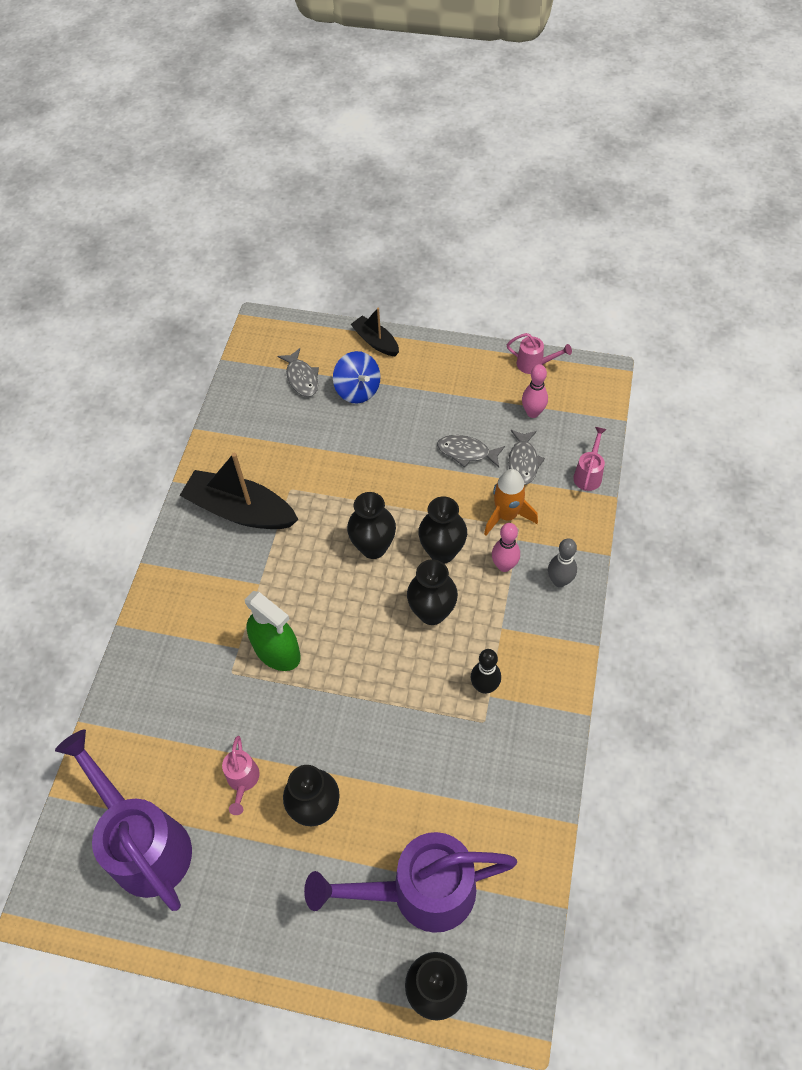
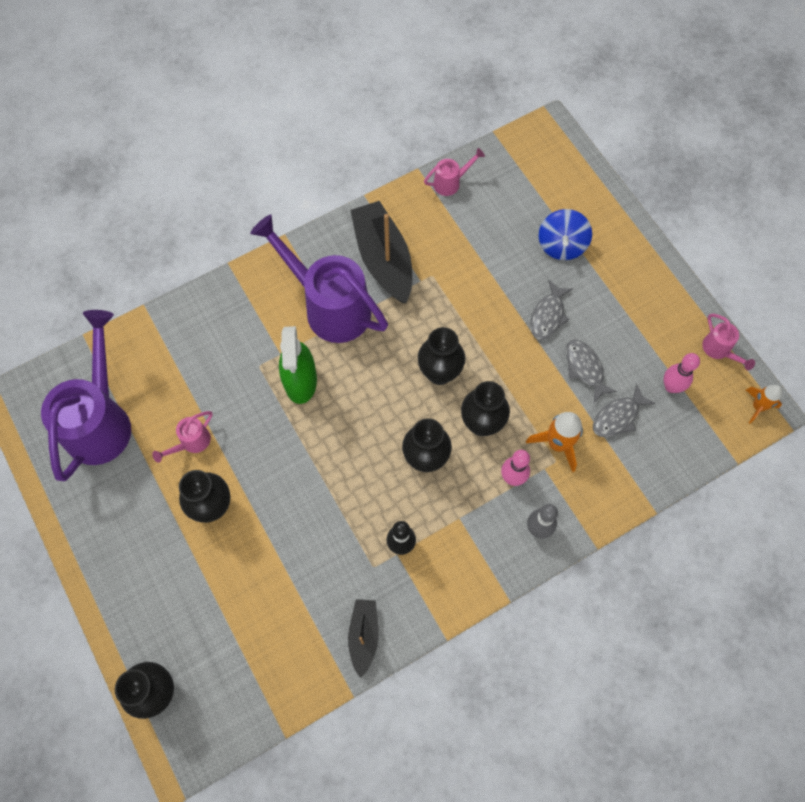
camera: 45 degrees right, 10 degrees up
(302, 378) = (532, 198): grey fish -> grey fish (548, 315)
(375, 341) = (618, 219): black boat -> black boat (364, 636)
(420, 891) = (214, 625): purple watering can -> purple watering can (329, 306)
(588, 474) = (656, 475): pink watering can -> pink watering can (450, 182)
(596, 376) = (757, 406): none -> orange rocket

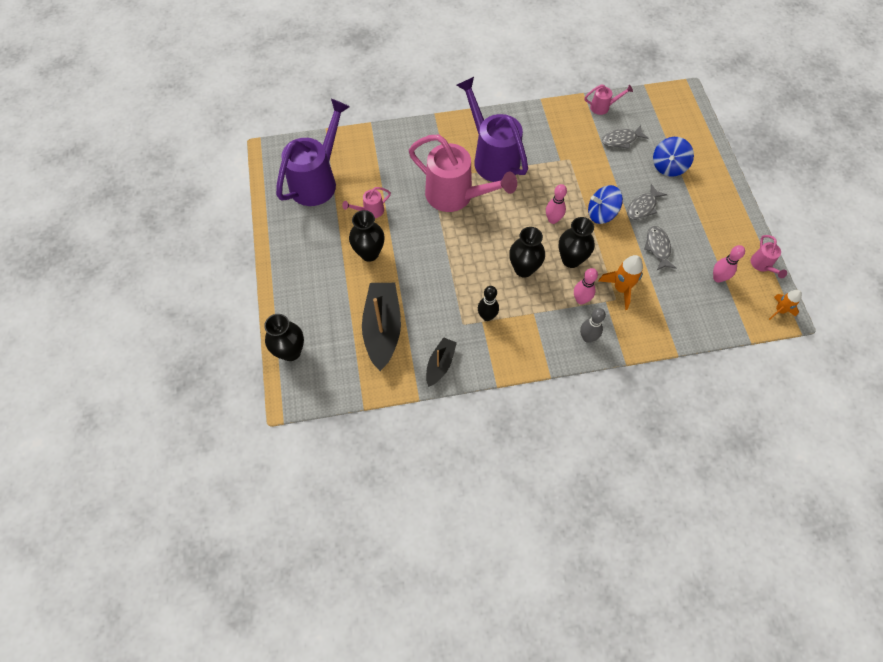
camera: 20 degrees right, 5 degrees down
(300, 381) = (456, 196): green spray bottle -> pink watering can
(383, 259) = (539, 140): black boat -> black boat (382, 329)
(439, 373) = (553, 219): black vase -> pink bowling pin
(499, 343) = (601, 213): none -> blue spinning top
(618, 417) = (671, 285): grey fish -> grey fish (621, 140)

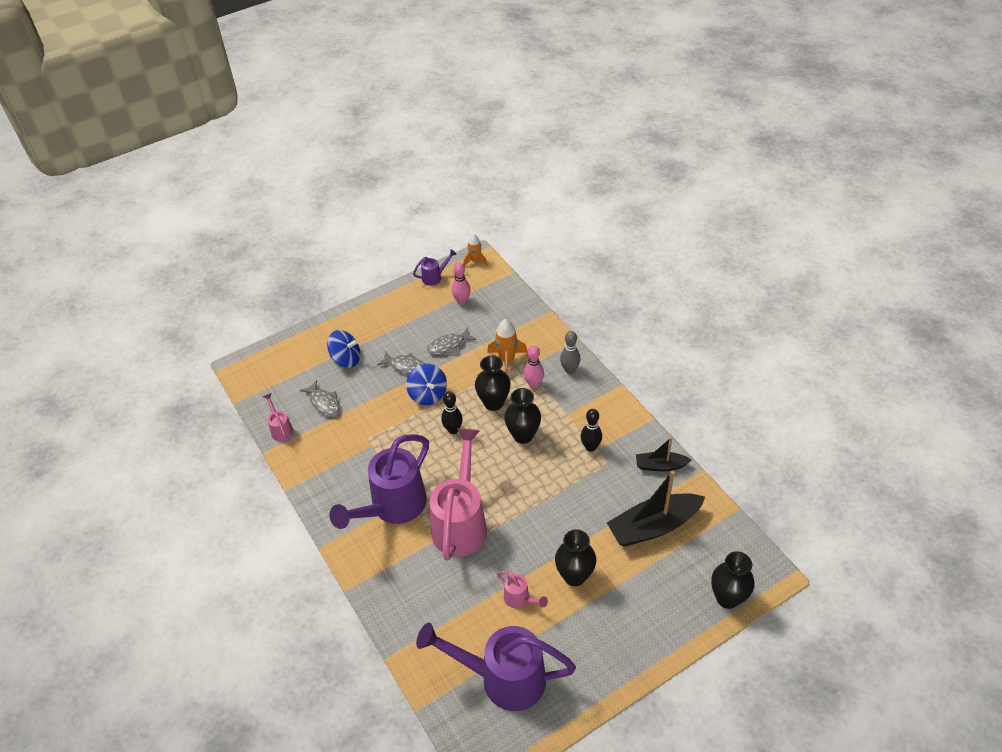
camera: 110 degrees left, 15 degrees down
(553, 219) = (453, 430): pink bowling pin -> black bowling pin
(762, 265) = (434, 277): pink watering can -> purple watering can

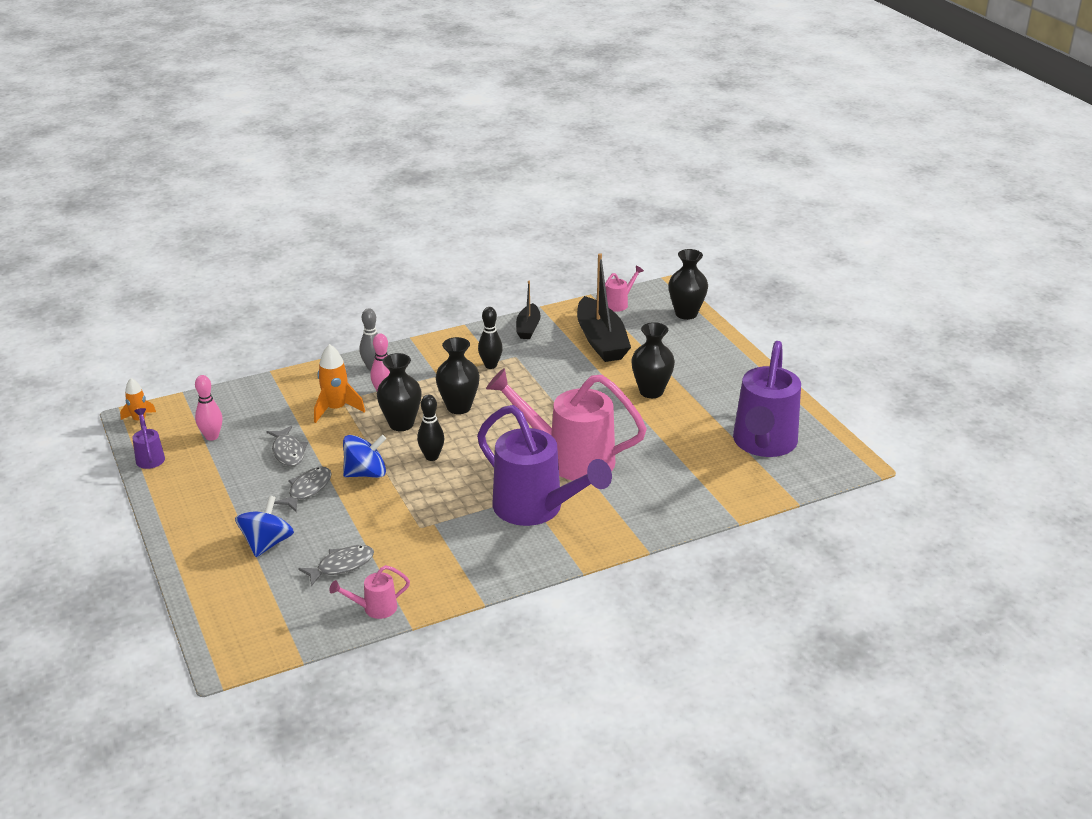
camera: 85 degrees left, 15 degrees down
(520, 599) = (674, 427): pink watering can -> pink watering can (619, 303)

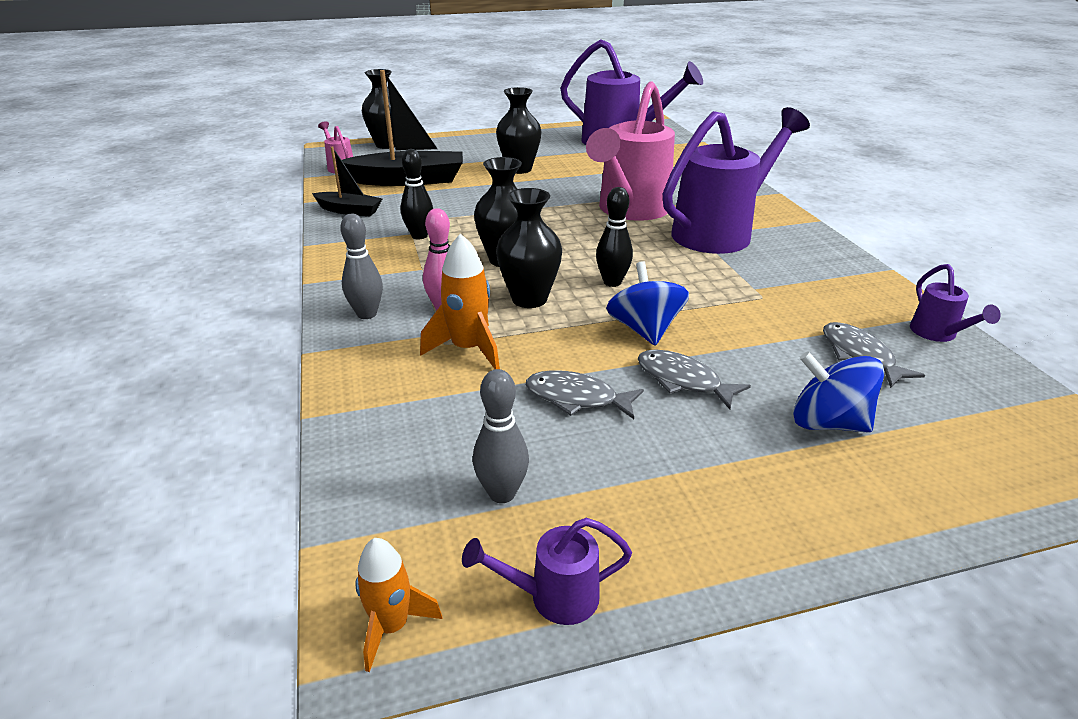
camera: 80 degrees left, 0 degrees up
(212, 436) = (502, 493): pink bowling pin -> grey bowling pin
(288, 452) = (576, 398): grey fish -> grey fish turned 150 degrees counterclockwise
(374, 608) = (937, 334): pink watering can -> purple watering can

